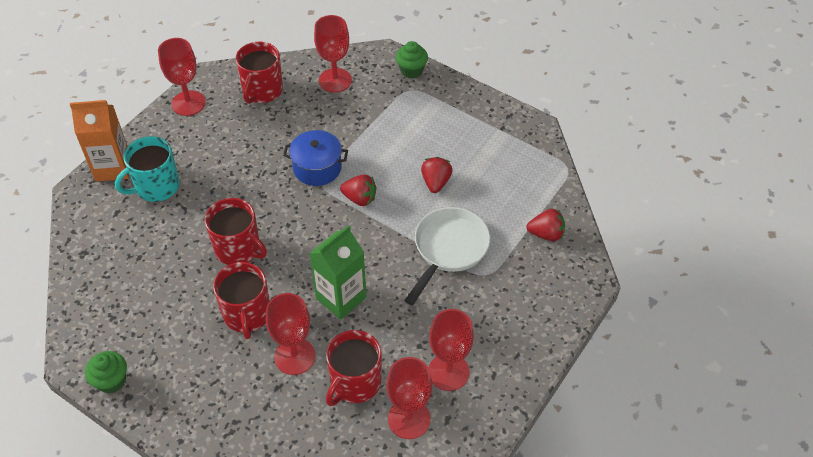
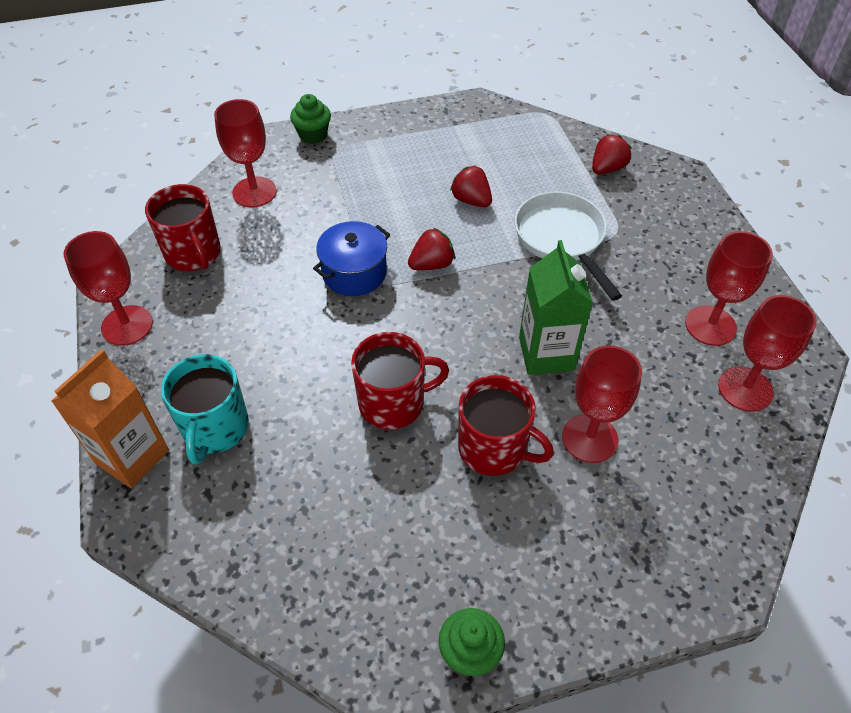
camera: 50 degrees left, 0 degrees up
(355, 383) = (666, 406): red mug -> none

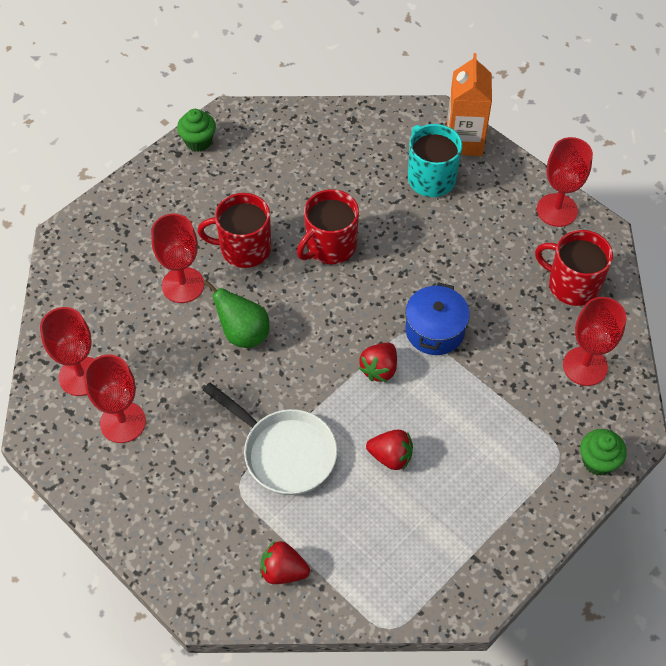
camera: 150 degrees right, 5 degrees up
(546, 354) = (243, 333): green carton -> green pear
(607, 168) = (283, 571): red strawberry -> red strawberry turned 90 degrees clockwise

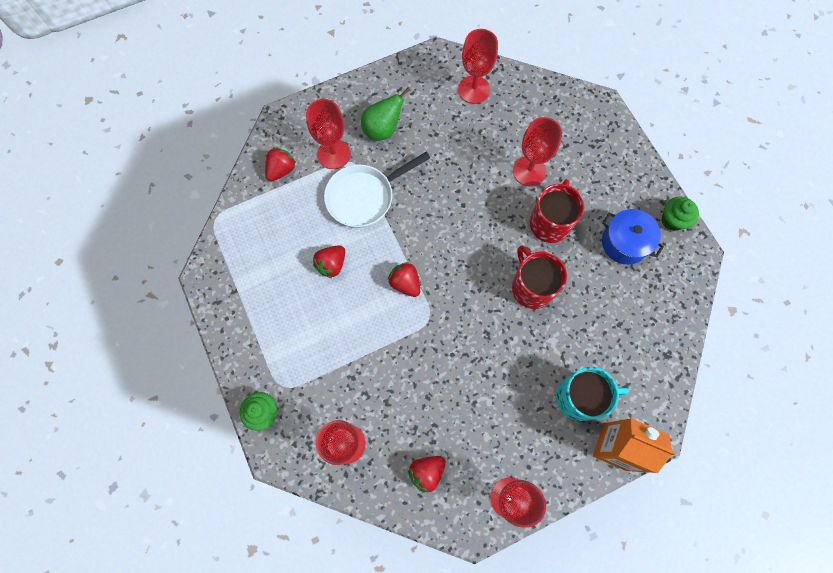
camera: 110 degrees right, 15 degrees up
(123, 422) = (428, 106): red goblet -> red goblet (334, 154)
(243, 333) = (471, 199): green pear -> green pear (383, 129)
(434, 330) = (423, 338): blue pot -> blue pot (624, 243)
(572, 285) = (426, 472): red mug -> red strawberry

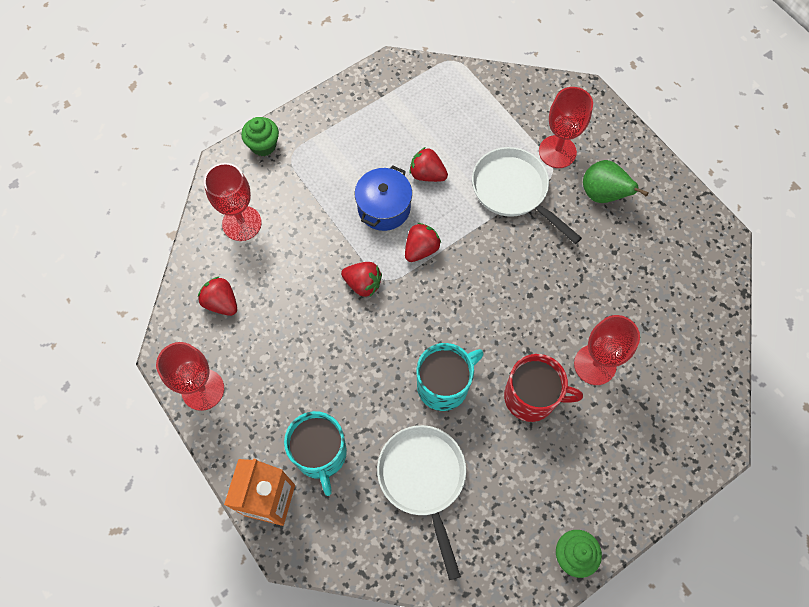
camera: 80 degrees right, 5 degrees down
(281, 170) = (524, 106): red strawberry -> red strawberry (363, 284)
(474, 90) = (688, 285): red goblet -> none
(532, 287) = (444, 385): red mug -> turquoise mug
(608, 317) = (423, 479): none -> white pan
(624, 243) = (526, 492): blue pot -> blue pot (384, 208)

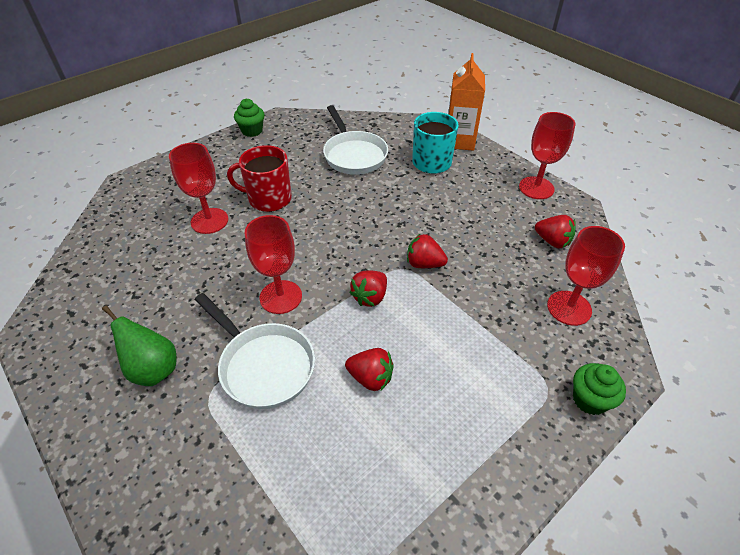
camera: 175 degrees right, 20 degrees down
(384, 208) = (417, 335): blue pot -> none
(444, 385) = (341, 201): turquoise mug -> none
(557, 152) = (197, 423): red goblet -> red goblet (281, 297)

